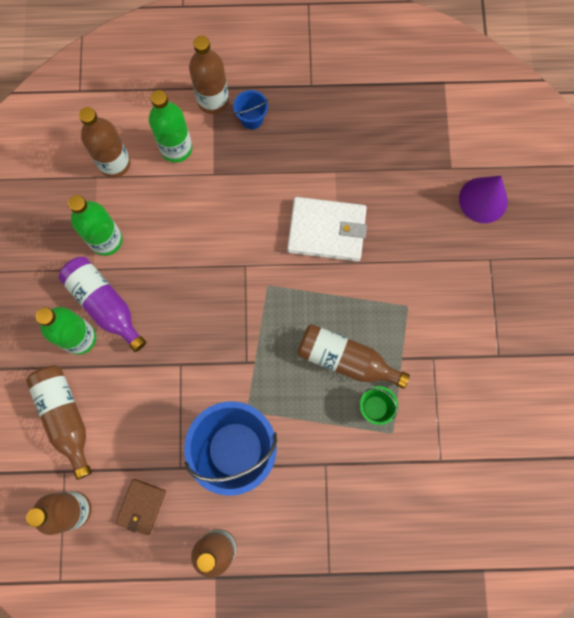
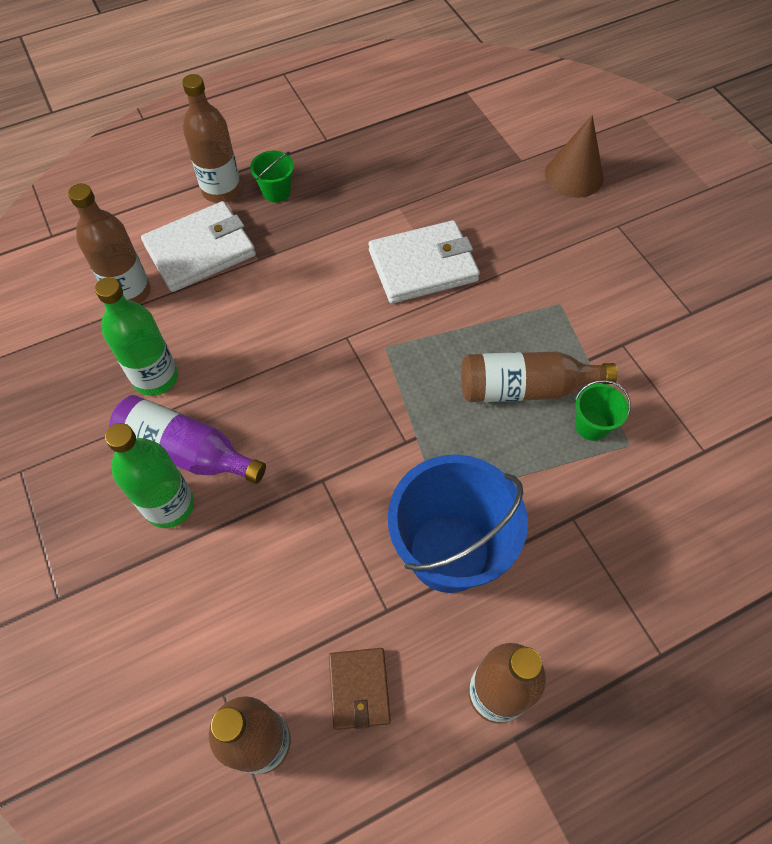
camera: 25 degrees left, 15 degrees down
(65, 417) = (193, 617): brown bottle -> none
(176, 148) = (200, 250): green bottle -> white wallet
(252, 119) = (276, 192): blue bucket -> green bucket
(483, 200) = (574, 175): purple cone -> brown cone

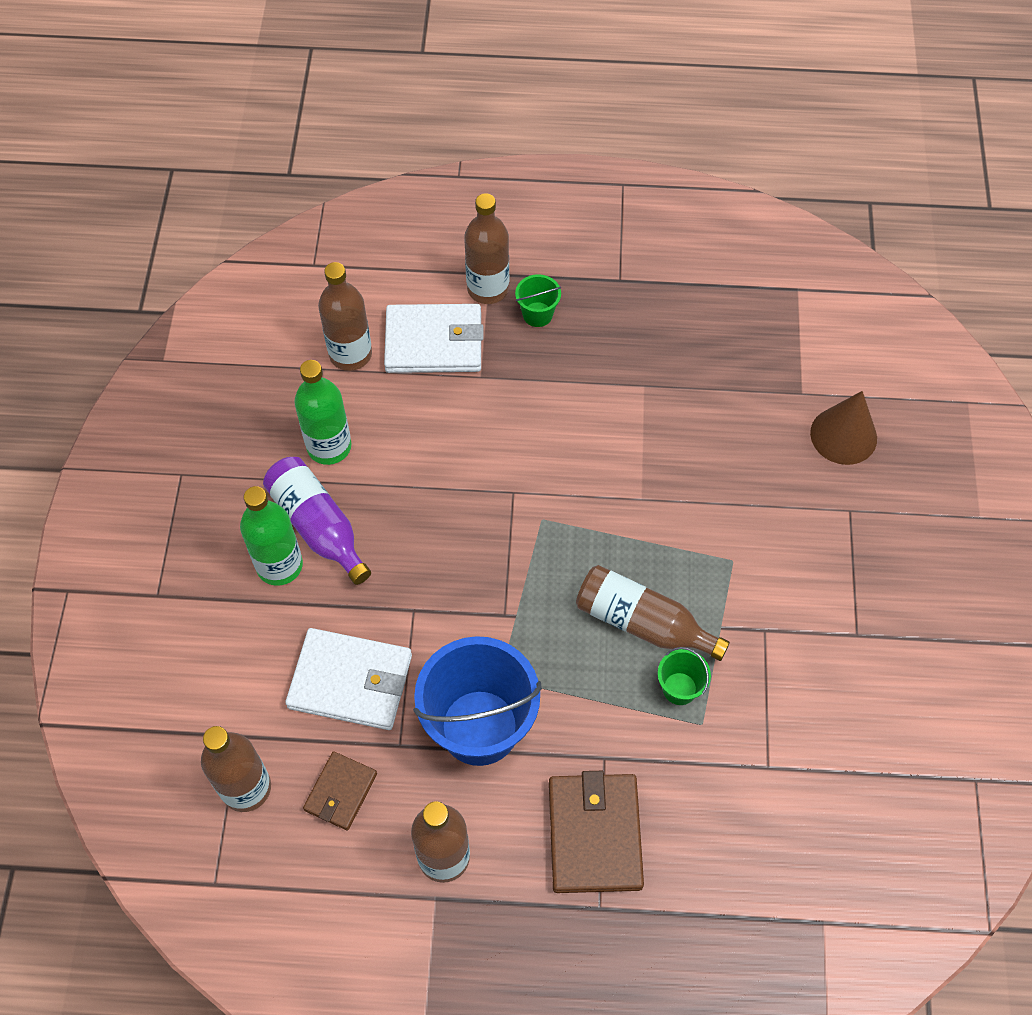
camera: 30 degrees right, 0 degrees up
(423, 266) = (628, 457): white wallet -> white wallet (351, 681)
(611, 590) = (594, 834): none -> brown wallet

